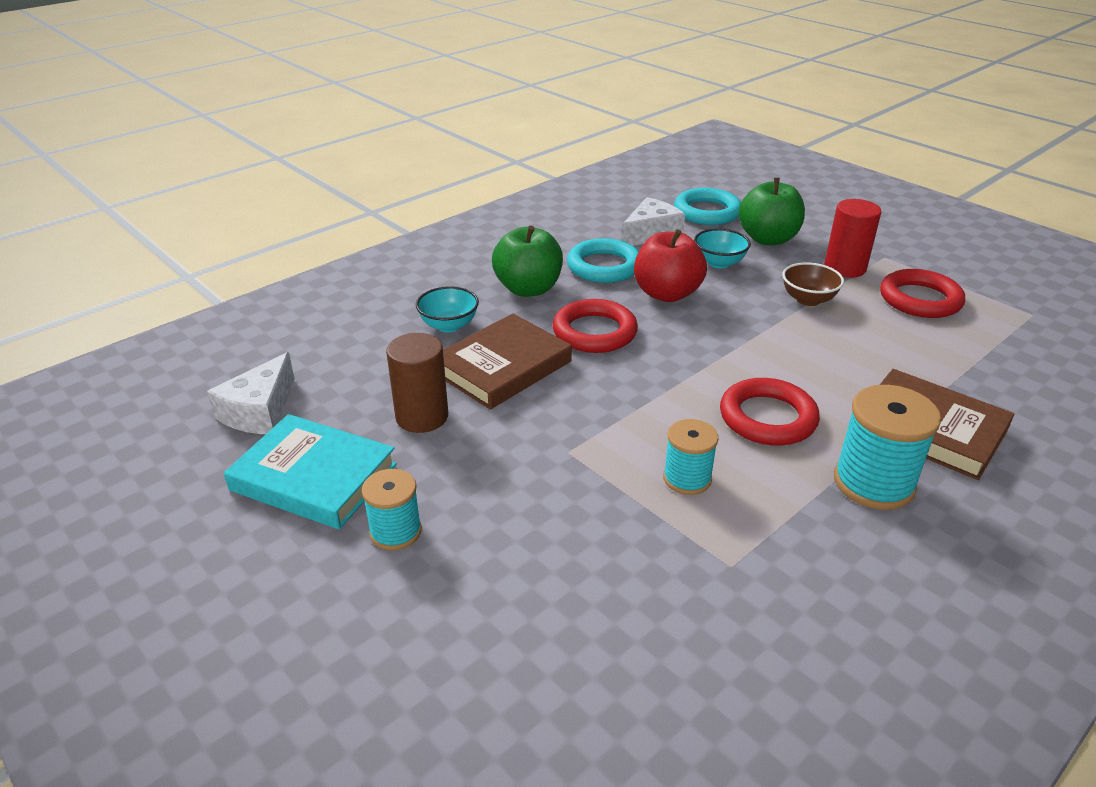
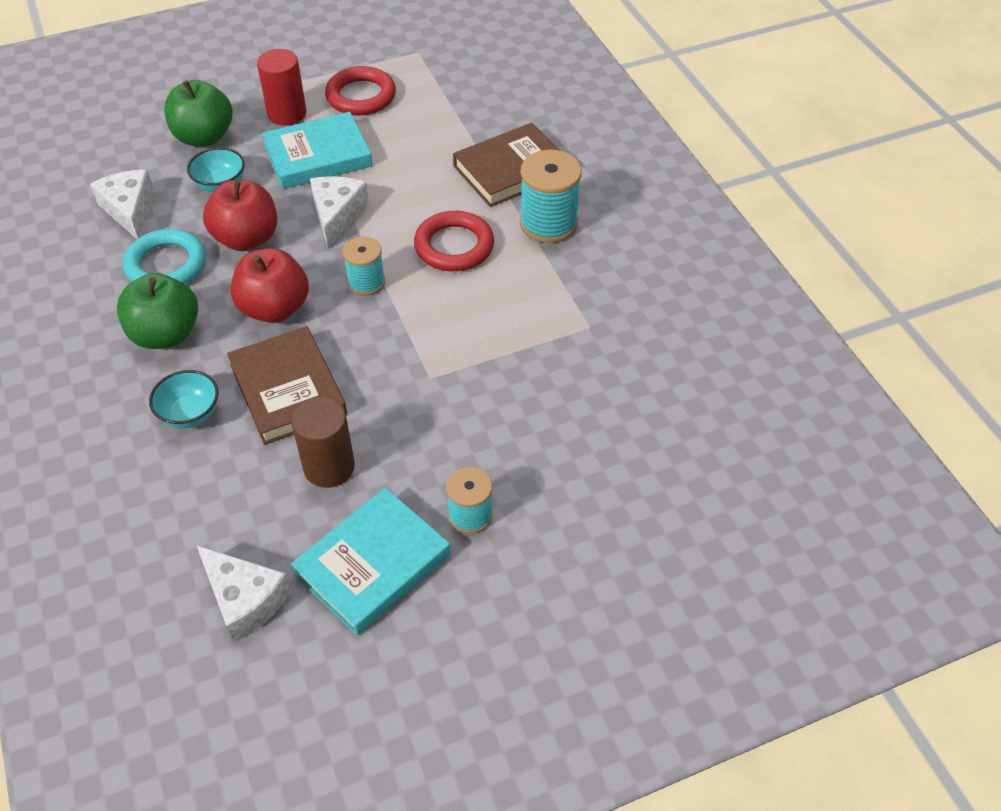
camera: 70 degrees left, 15 degrees up
(594, 332) = (274, 308): red ring -> red apple
(687, 478) = (497, 317): turquoise spool -> turquoise spool (366, 282)
(707, 212) = (121, 155): turquoise ring -> none
(741, 332) = (337, 215): none -> white cheese
(808, 299) = (318, 156): brown bowl -> turquoise book

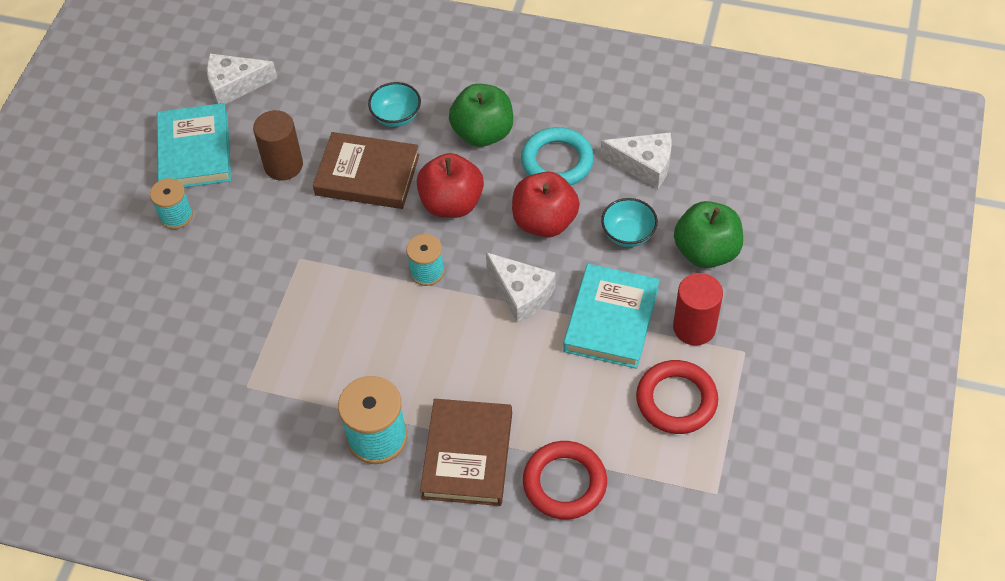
camera: 130 degrees right, 5 degrees up
(454, 246) = (413, 352): red ring -> red ring (564, 483)

